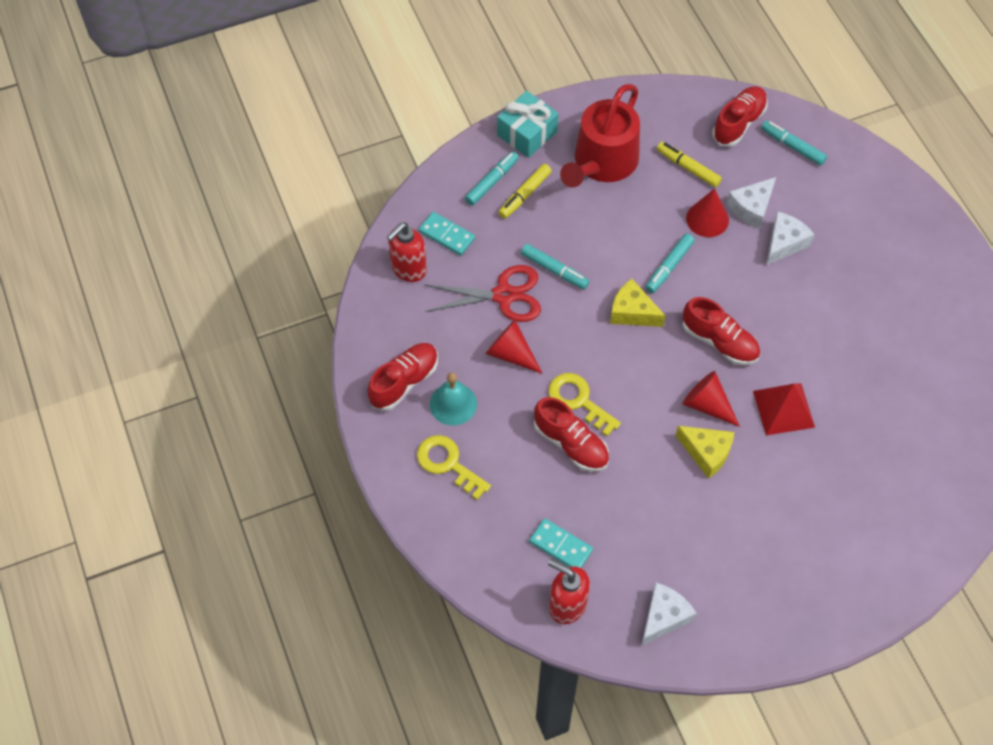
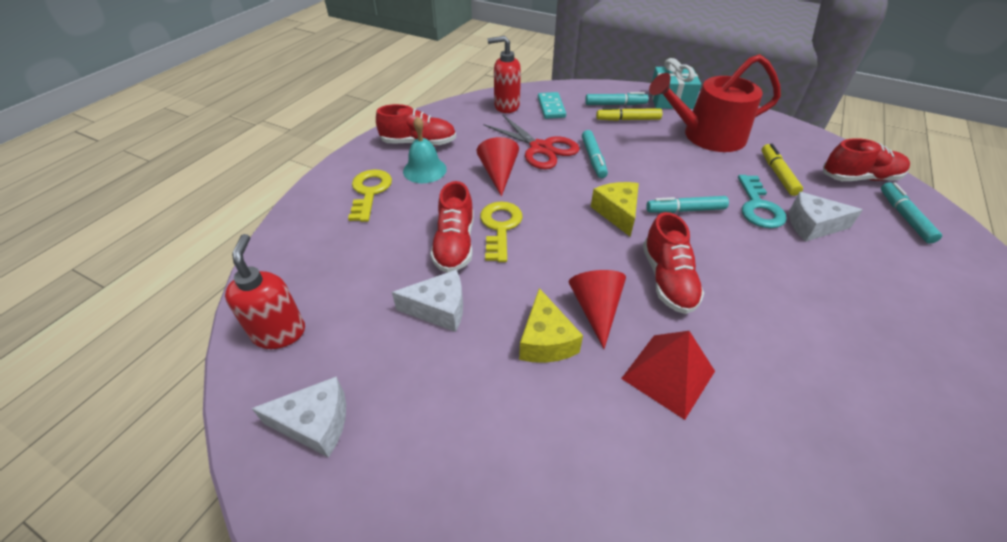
camera: 50 degrees right, 15 degrees down
(560, 546) = (344, 293): turquoise domino -> none
(707, 219) = (758, 207): red cone -> turquoise key
(784, 243) = (821, 265): white cheese -> white cheese (439, 309)

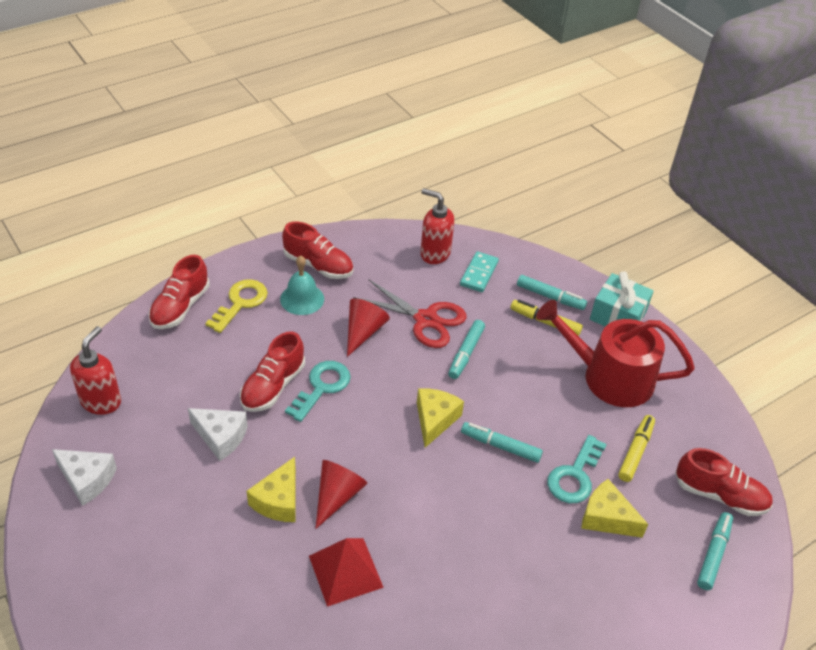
camera: 25 degrees right, 0 degrees up
(500, 227) = (322, 387): yellow key -> turquoise key
(540, 148) = (426, 320): red scissors -> red scissors turned 45 degrees counterclockwise
(667, 280) = (418, 501): red shoe -> red shoe (180, 307)
(812, 226) = (606, 518): white cheese -> yellow cheese

